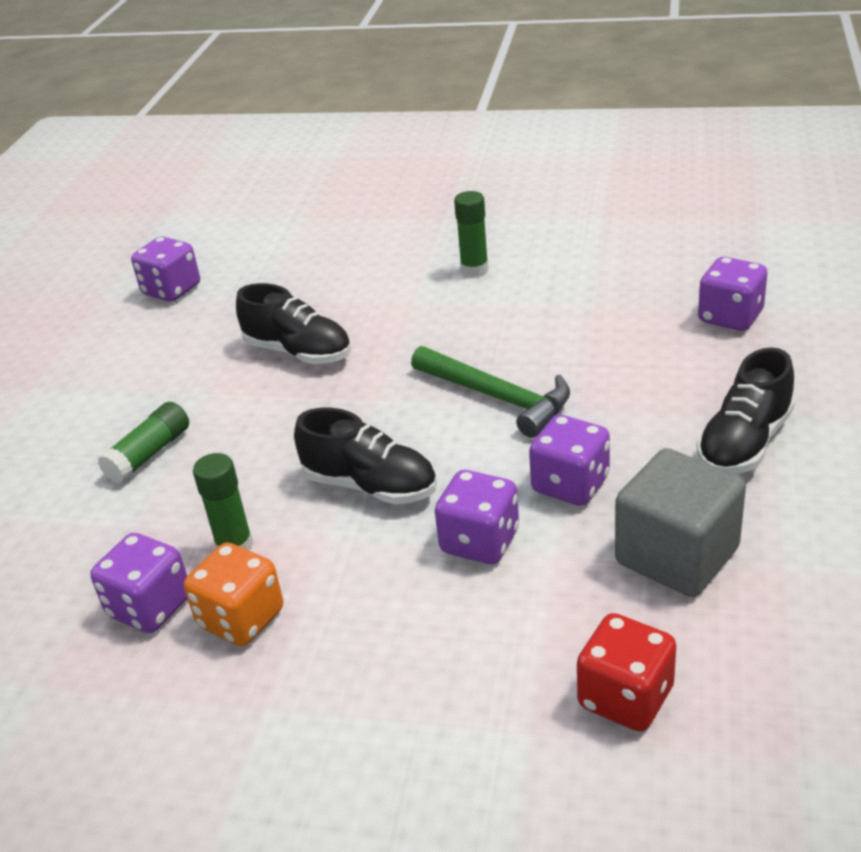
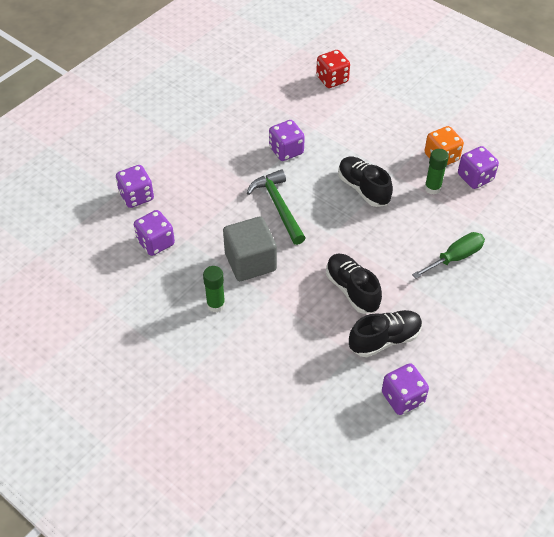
camera: 155 degrees left, 15 degrees up
(149, 454) = (455, 257): green glue stick -> green screwdriver
(480, 542) = (337, 145): purple dice -> purple dice (156, 243)
(677, 556) = (276, 109): grey cube -> grey cube (250, 262)
(744, 443) = (207, 135): black shoe -> black shoe (384, 339)

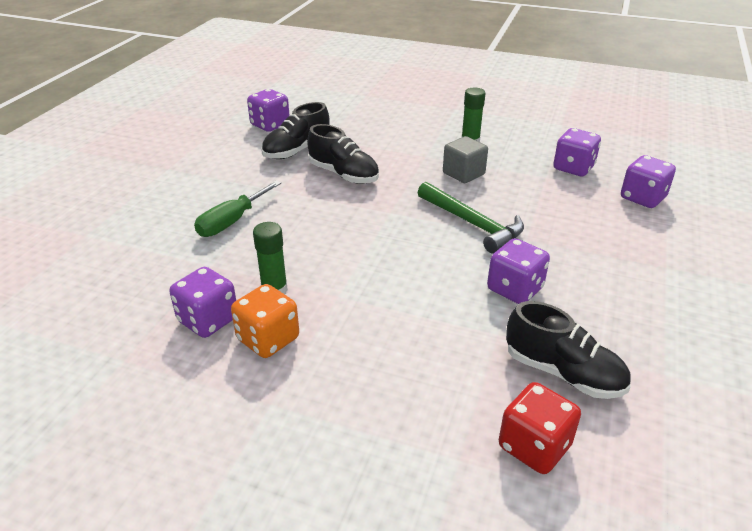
camera: 160 degrees right, 15 degrees down
(250, 262) = (463, 173): grey cube -> grey cube, size x0.66
(363, 189) = (375, 266): black shoe -> black shoe (563, 373)

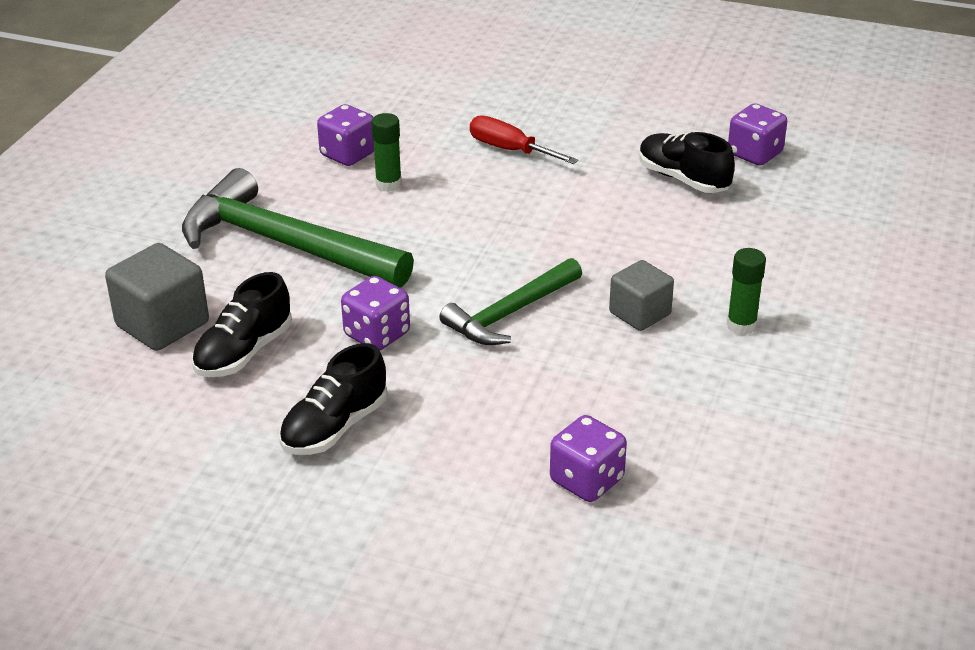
camera: 90 degrees right, 0 degrees up
(232, 221) = (510, 150): green screwdriver -> red screwdriver
(268, 339) = (318, 186): orange dice -> none
(343, 174) = (623, 216): black shoe -> black shoe (335, 427)
(377, 357) = (284, 244): none -> green hammer
(534, 446) = (162, 324): red dice -> grey cube
(573, 168) = (673, 422): purple dice -> none

